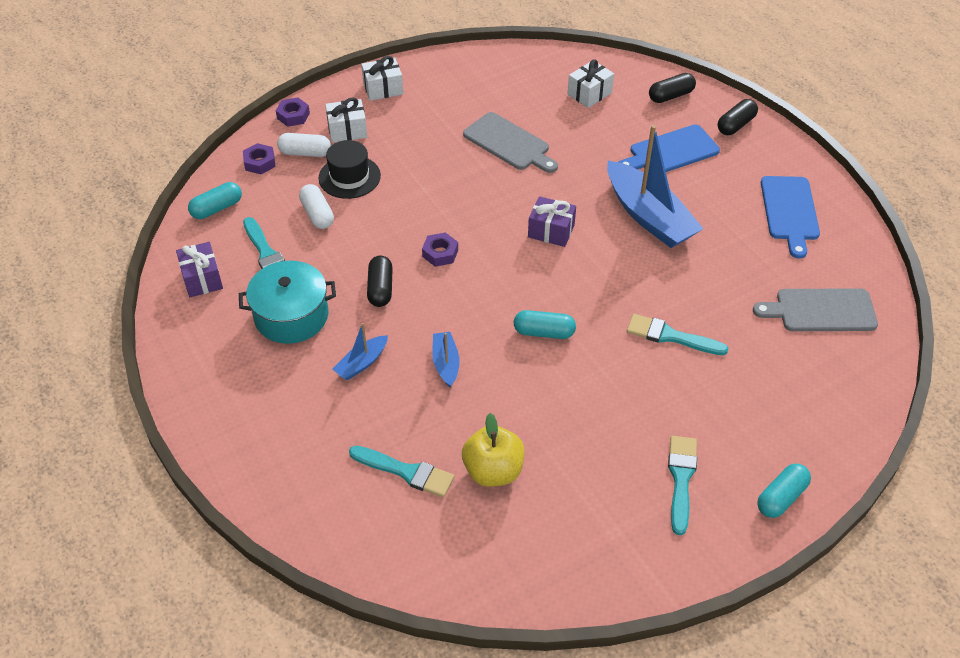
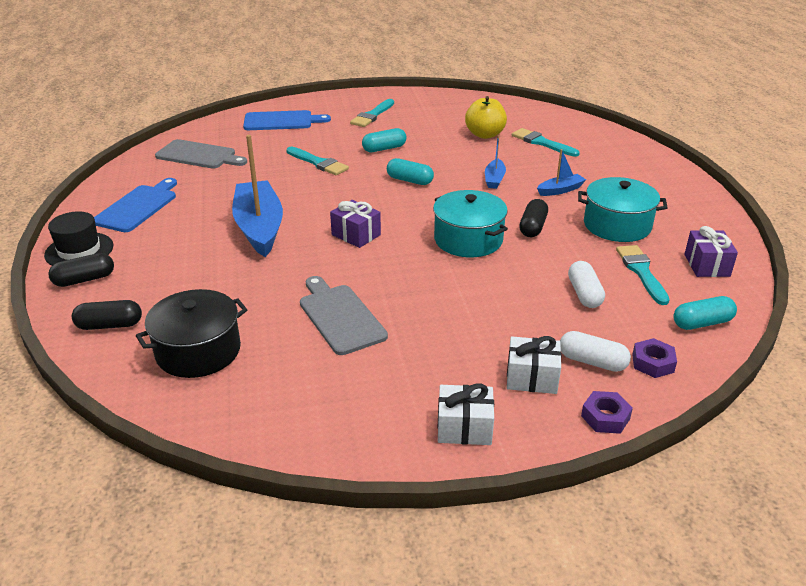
camera: 160 degrees left, 15 degrees down
(349, 177) = (541, 322): black hat -> black hat (79, 250)
(440, 253) = (468, 239): purple nut -> turquoise pot
(589, 94) = (198, 351): white gift -> black pot
(670, 152) = (180, 271): blue cutting board -> blue cutting board (281, 121)
(781, 497) = (323, 102): turquoise capsule -> turquoise capsule (384, 148)

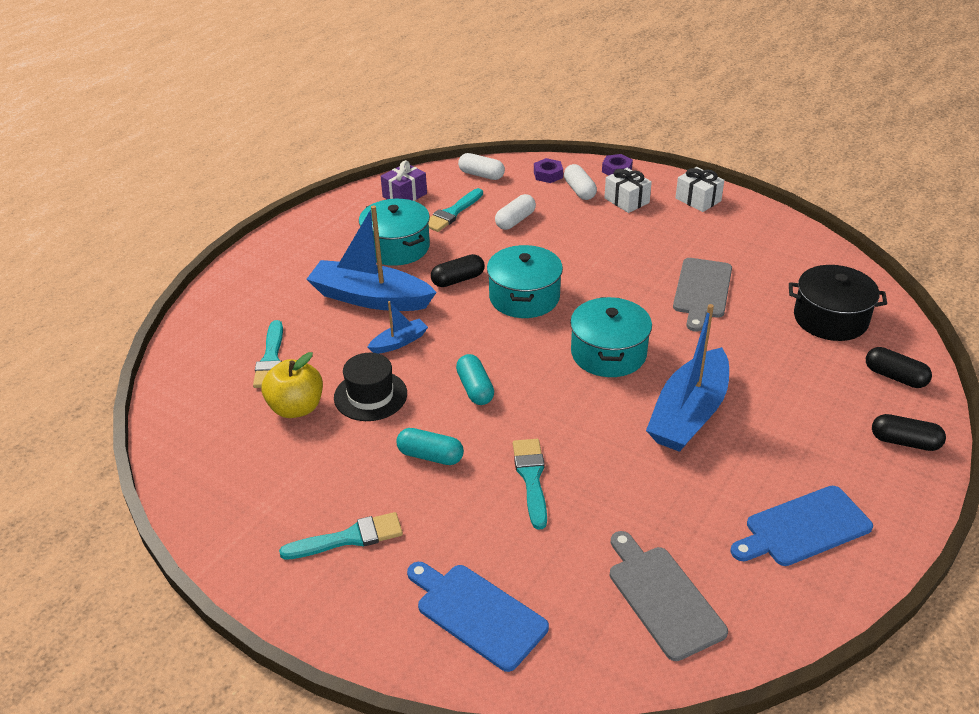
camera: 135 degrees left, 5 degrees up
(79, 250) = (900, 489): black hat -> black hat (370, 395)
(356, 235) = (608, 353): purple gift -> turquoise pot
(560, 190) = (370, 298): blue boat -> blue boat, size x2.12
(702, 323) = (481, 175): turquoise capsule -> white capsule

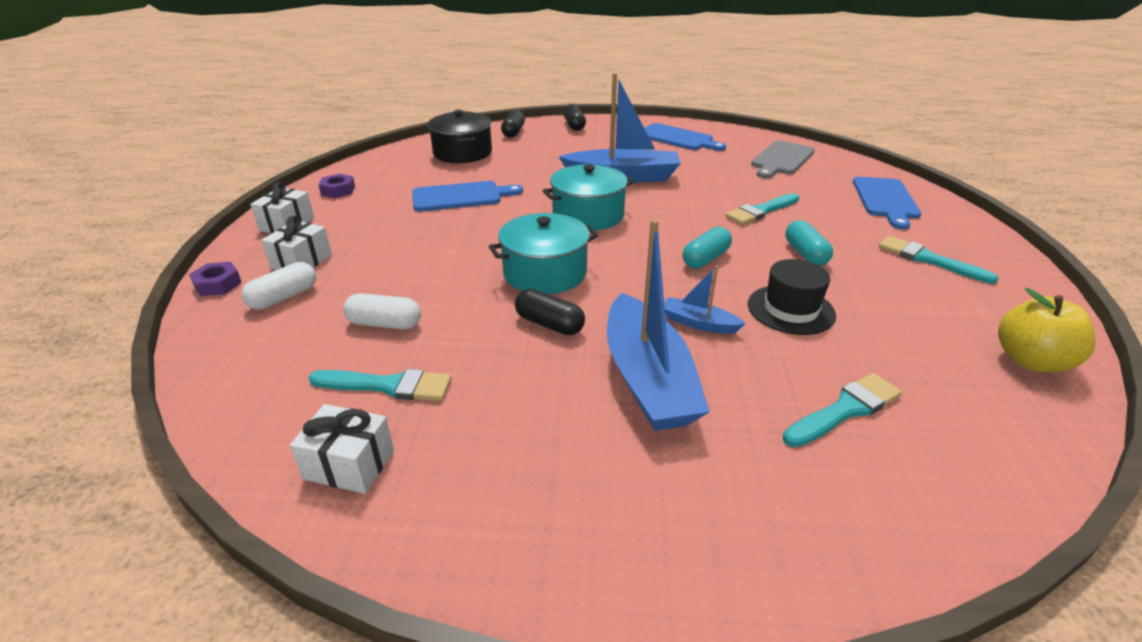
camera: 120 degrees left, 5 degrees down
(296, 408) = (873, 349): yellow apple -> yellow apple (1031, 361)
(396, 247) = (515, 405): turquoise pot -> none
(404, 195) = (349, 464): purple gift -> white gift
(481, 175) = (250, 398): white capsule -> none
(548, 175) = (240, 333): purple nut -> purple nut (338, 190)
(702, 291) = (461, 196): grey cutting board -> blue cutting board

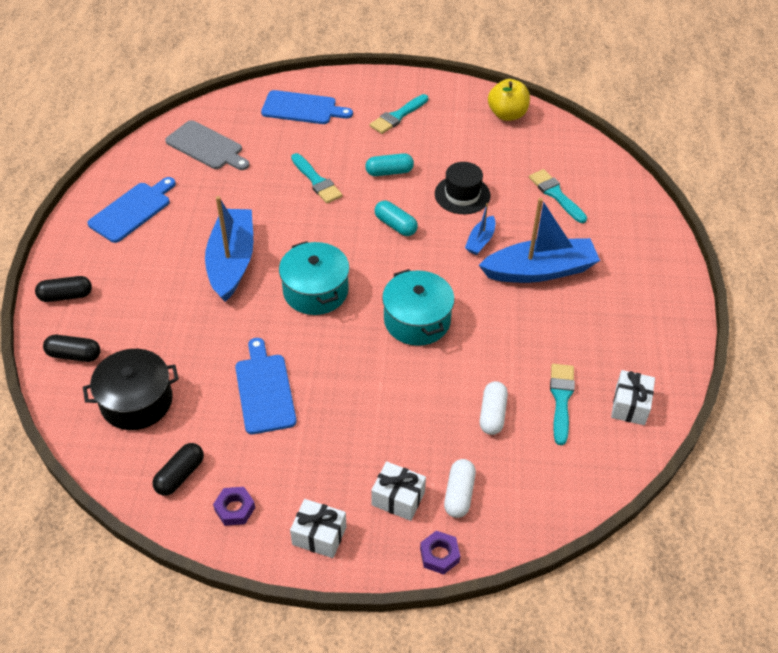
camera: 90 degrees left, 15 degrees up
(284, 297) = (459, 494): white capsule -> white capsule turned 60 degrees clockwise
(549, 324) = (486, 317): black capsule -> black capsule (180, 475)

